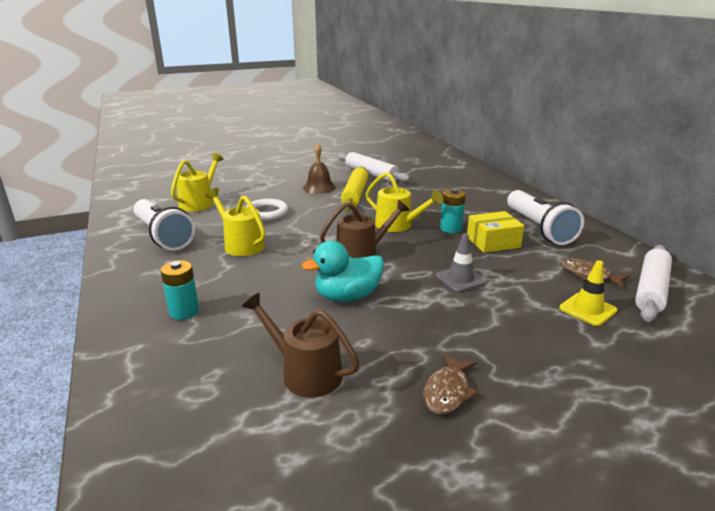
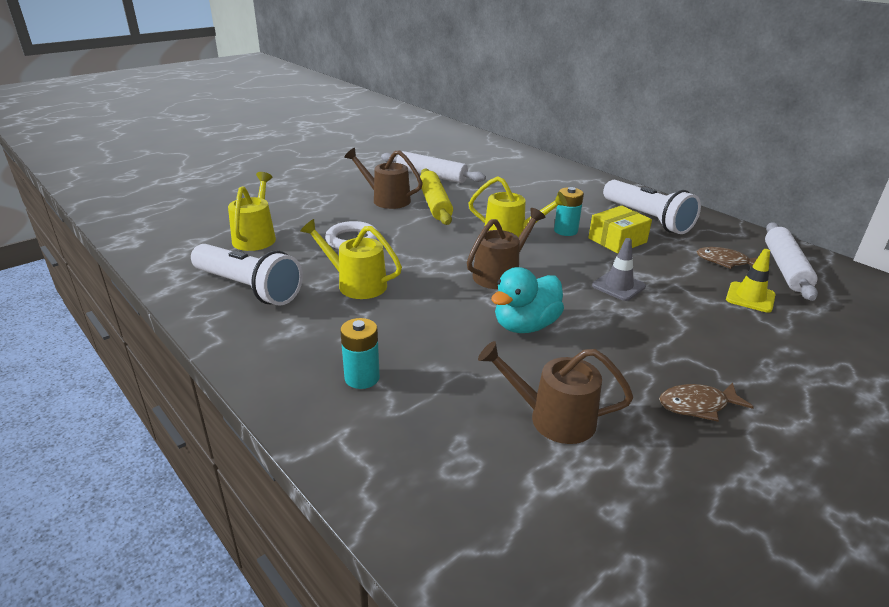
camera: 20 degrees left, 5 degrees up
(319, 187) = (386, 199): brown bell -> brown watering can
(447, 391) = (697, 405): brown fish -> brown fish turned 75 degrees clockwise

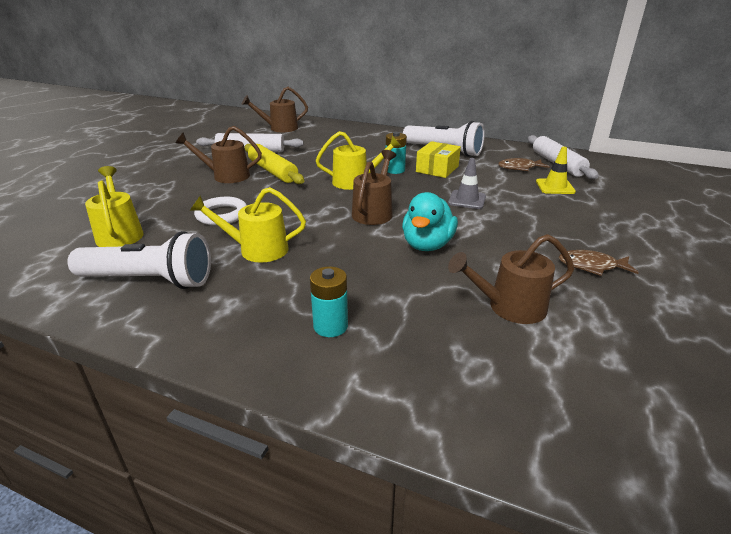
camera: 25 degrees left, 0 degrees up
(480, 155) = (279, 128): none -> brown watering can
(697, 405) = (591, 266): brown fish -> brown fish turned 45 degrees clockwise

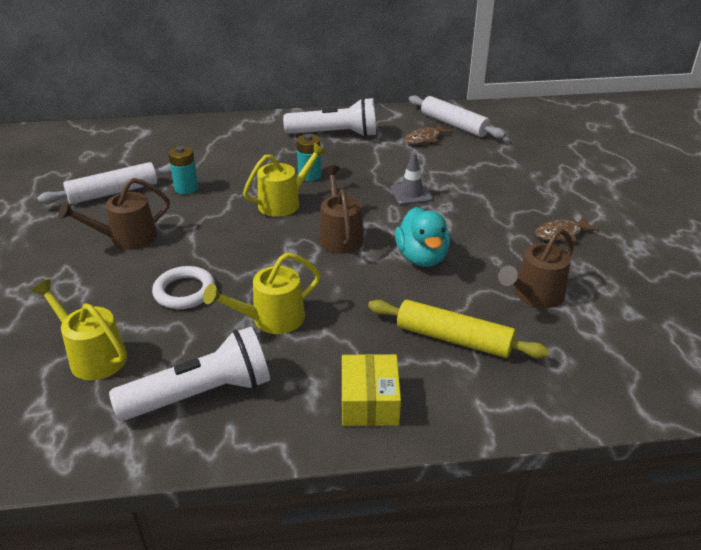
camera: 30 degrees left, 5 degrees up
(273, 171) = (176, 215): yellow rolling pin -> yellow rolling pin (454, 338)
(279, 128) = (111, 147): brown watering can -> none
(330, 326) = (419, 368): turquoise battery -> turquoise battery (186, 188)
(437, 169) = (350, 162): yellow box -> yellow box (369, 402)
(555, 187) = (473, 155): yellow traffic cone -> none

